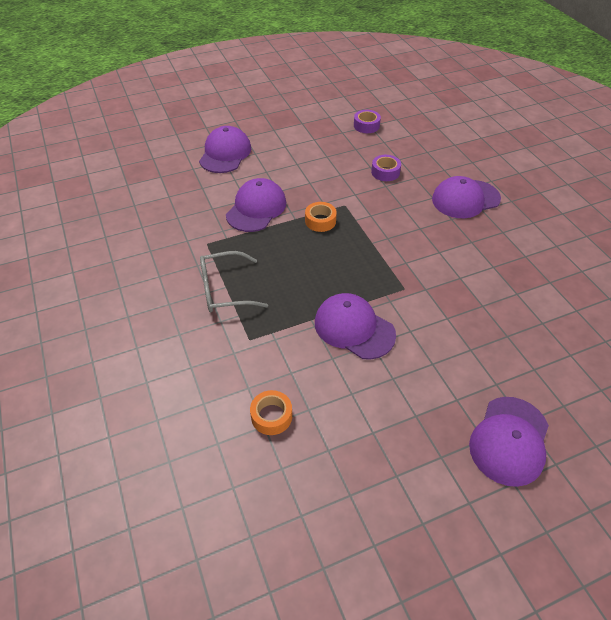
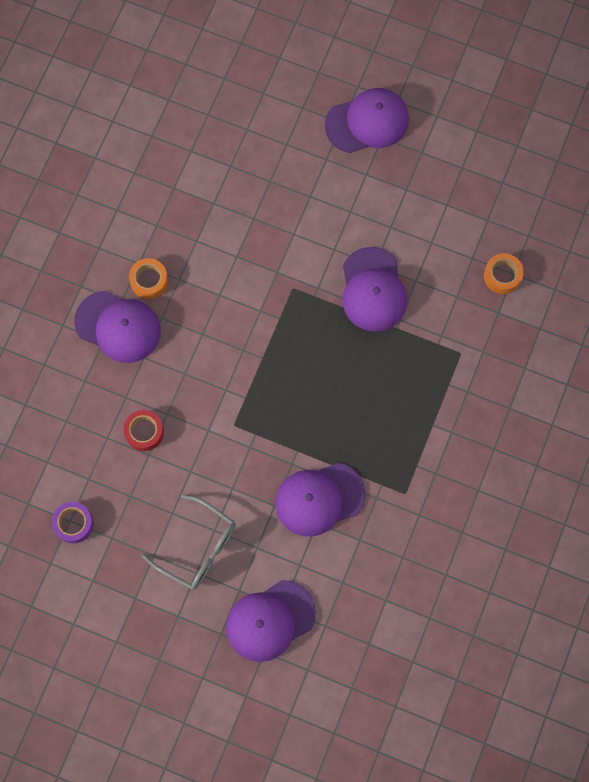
camera: 135 degrees left, 25 degrees up
(224, 290) = (437, 422): grey glasses -> grey glasses (198, 548)
(320, 221) = (278, 425): orange tape -> orange tape (149, 281)
(385, 172) = (144, 432): purple tape -> red tape

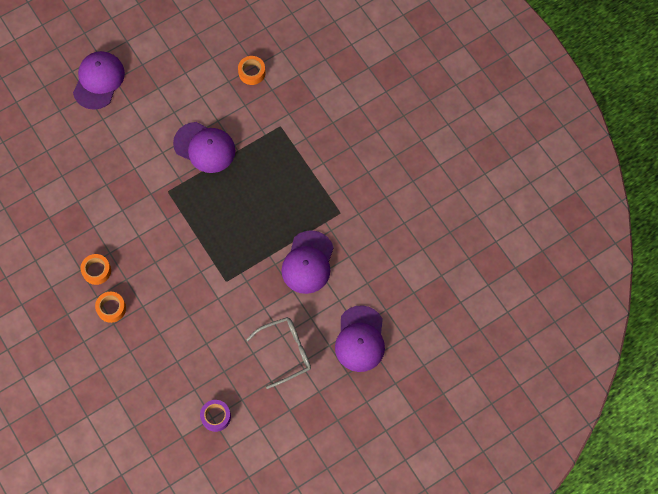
camera: 55 degrees left, 5 degrees down
(118, 327) = (111, 308): purple cap -> orange tape
(144, 432) = (190, 336): red tape -> none

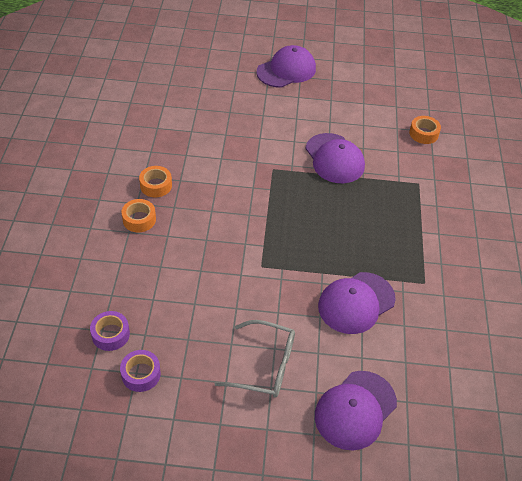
camera: 35 degrees right, 20 degrees down
(173, 406) = (110, 334): none -> purple tape

